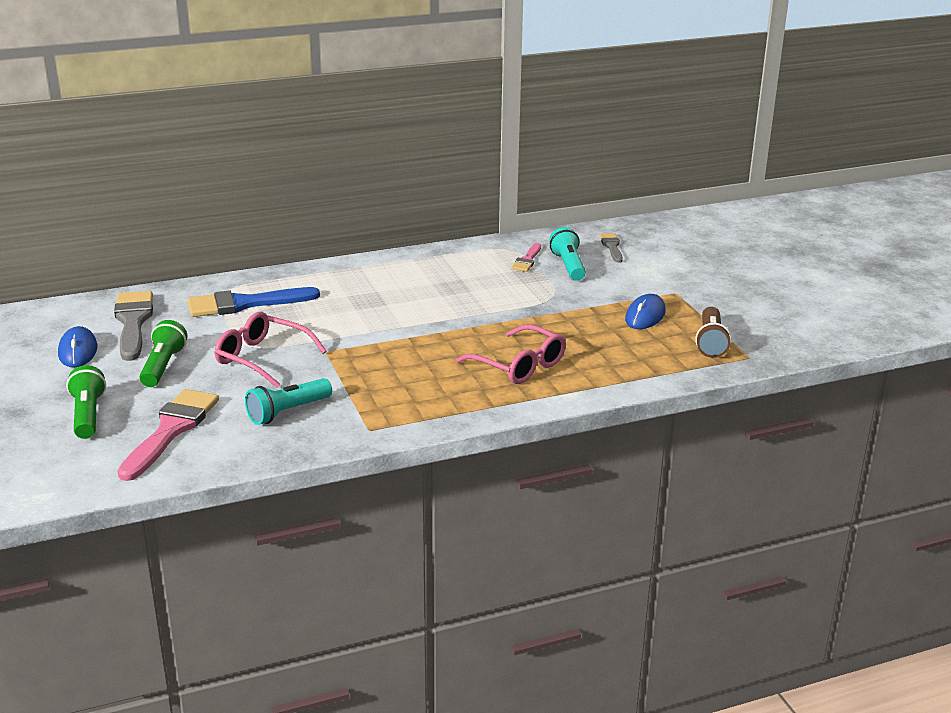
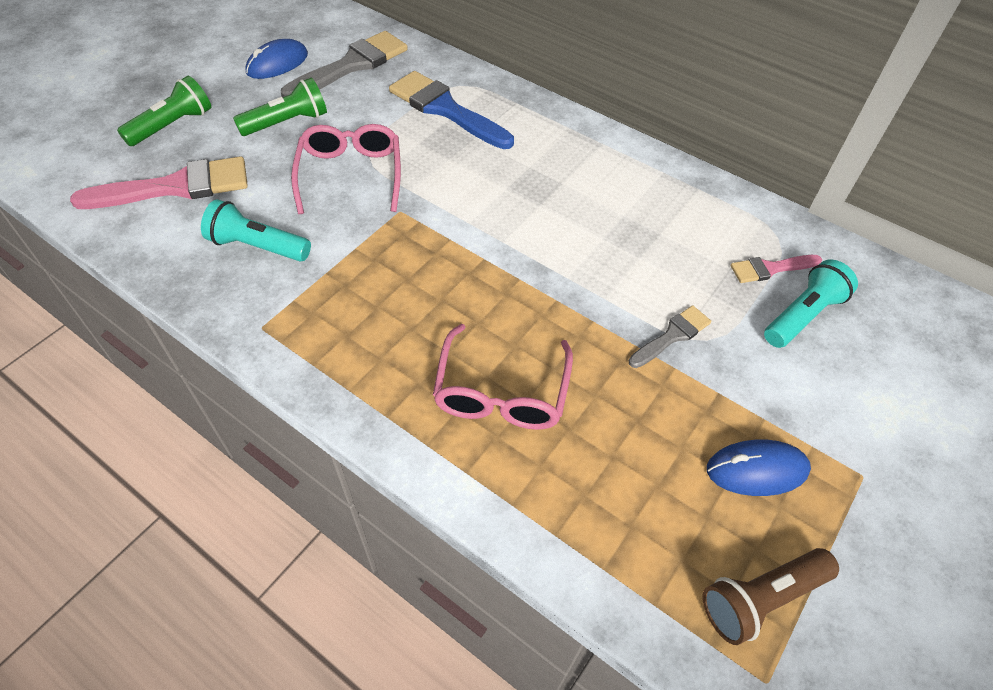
camera: 55 degrees right, 25 degrees up
(611, 247) = (908, 335): grey brush -> grey brush (672, 336)

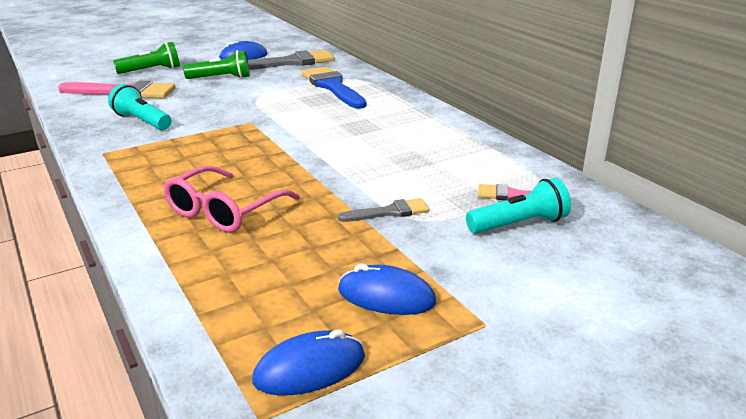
camera: 25 degrees right, 25 degrees down
(350, 174) = (236, 103): pink glasses -> none
(761, 598) = (310, 368): brown flashlight -> blue mouse

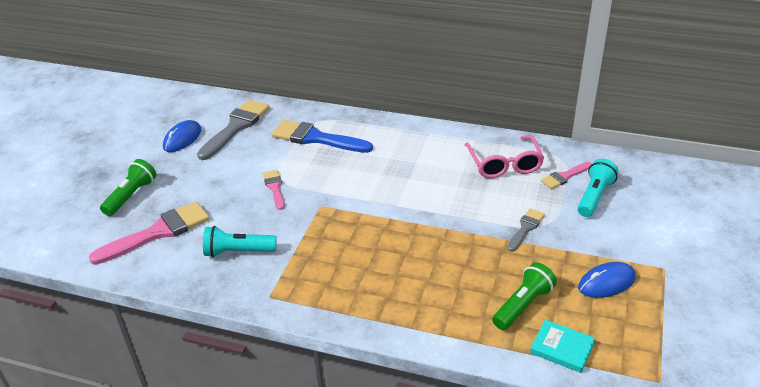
camera: 40 degrees left, 10 degrees up
(221, 78) = (212, 173): green flashlight -> green flashlight (523, 305)
(224, 211) = (441, 287): pink glasses -> pink glasses (504, 164)
(225, 317) = (562, 348): none -> turquoise book
(242, 100) = (274, 188): none -> pink brush
(310, 368) = (638, 344): blue mouse -> none

